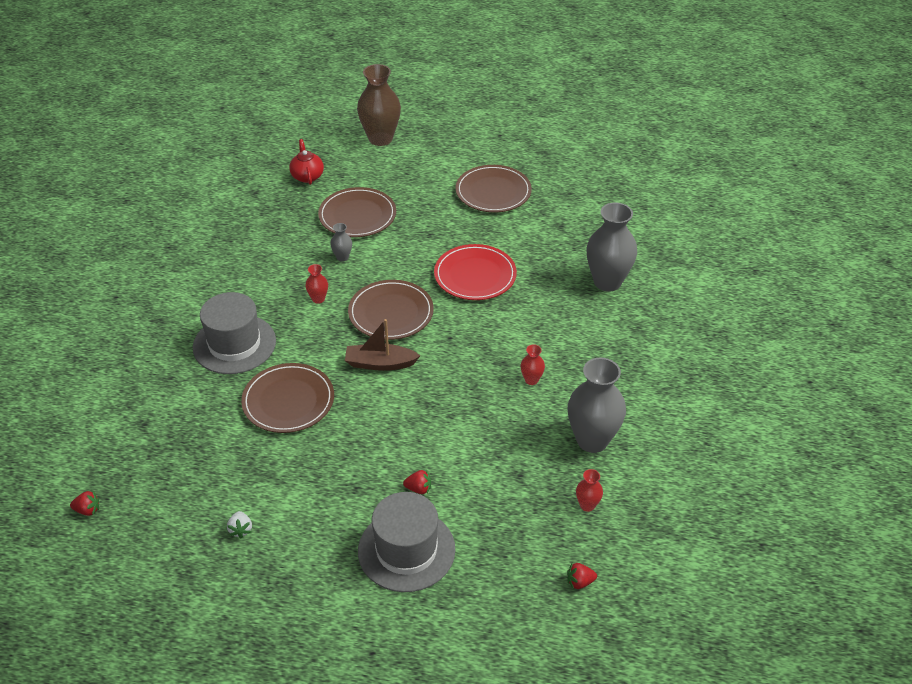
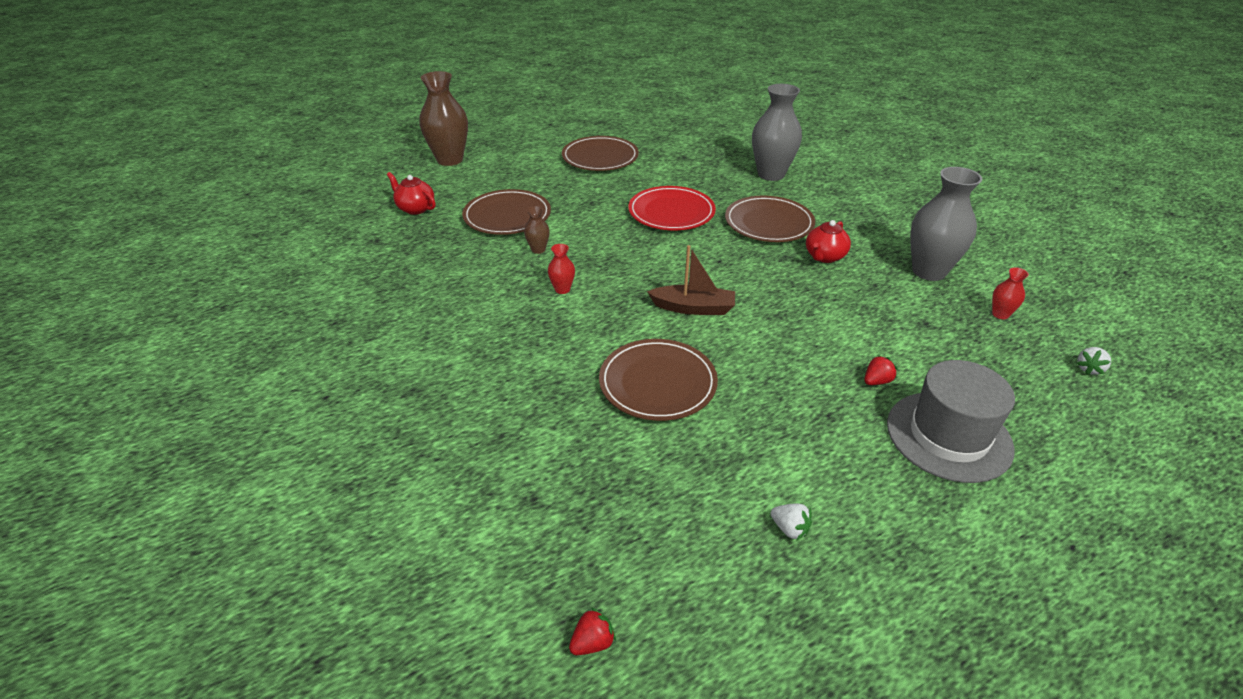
camera: 40 degrees left, 5 degrees down
(234, 344) = (531, 366): grey hat -> none
(342, 257) = (538, 249): grey vase -> brown vase
(380, 363) = (693, 308): brown boat -> brown boat turned 135 degrees counterclockwise
(391, 313) = (644, 268): brown plate -> brown plate (769, 223)
(531, 380) = (824, 256): red vase -> red teapot
(580, 582) = (1089, 369): red strawberry -> white strawberry

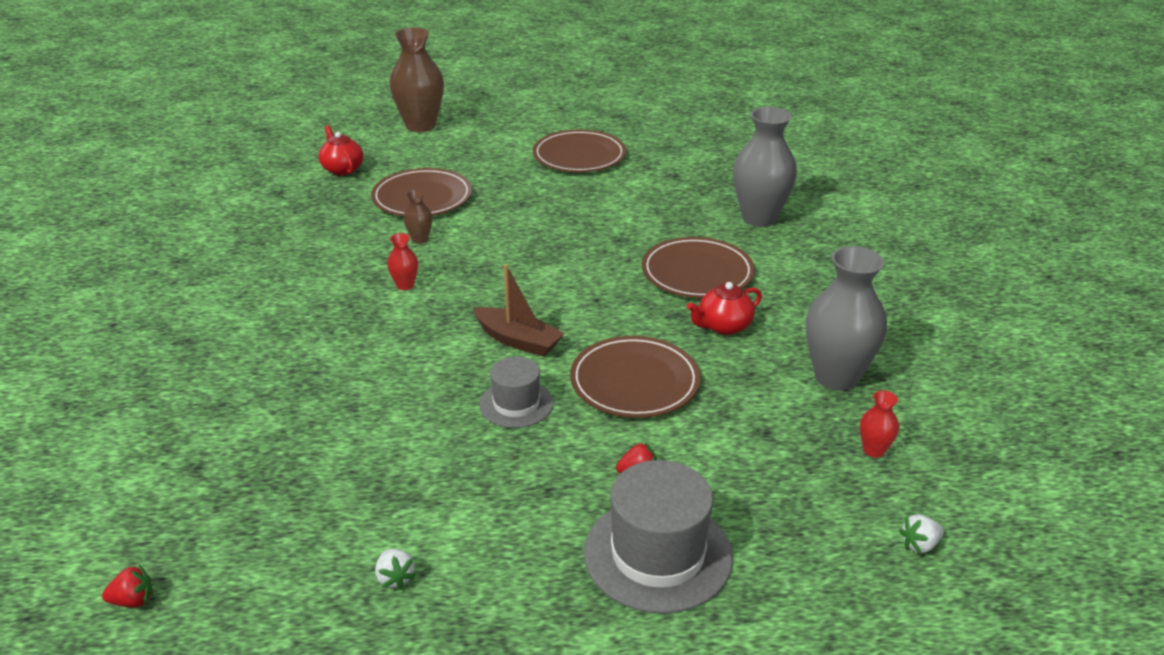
camera: 25 degrees right, 5 degrees down
(657, 383) = (407, 402): brown plate -> brown plate (634, 381)
(671, 212) = (597, 234): red plate -> none
(740, 357) = (516, 404): none -> grey hat

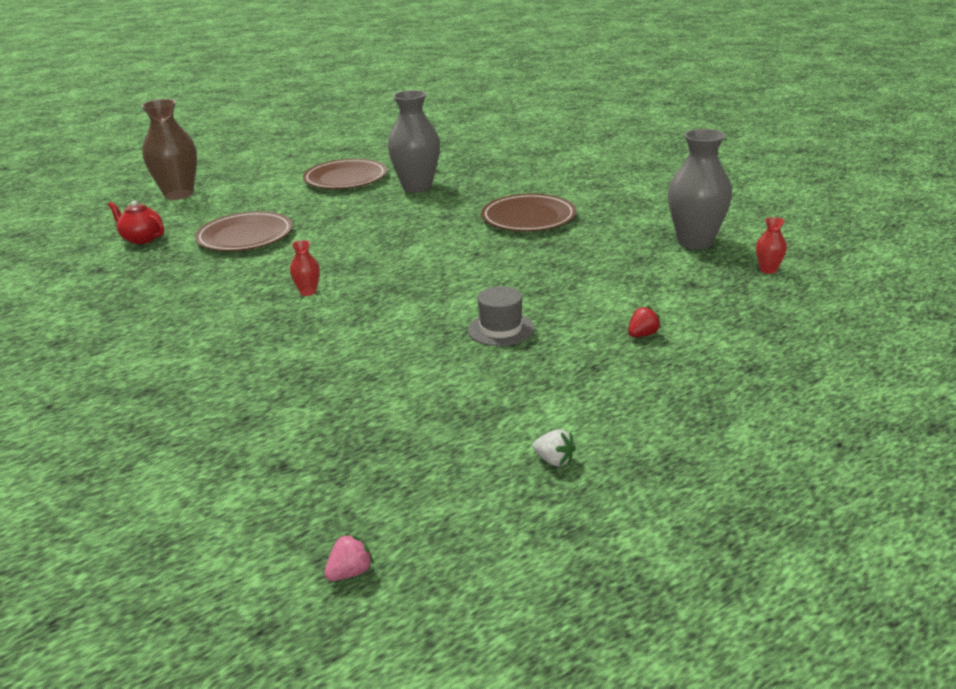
camera: 30 degrees left, 5 degrees down
(133, 600) = (350, 572): red strawberry -> pink strawberry
(420, 239) = (280, 261): brown vase -> none
(518, 340) = (450, 294): brown boat -> none
(634, 381) = (569, 288): brown plate -> none
(658, 554) = (716, 371): grey hat -> none
(723, 326) = (587, 240): red teapot -> none
(759, 218) = (530, 177): grey vase -> grey vase (417, 187)
(919, 545) = (856, 304): white strawberry -> none

